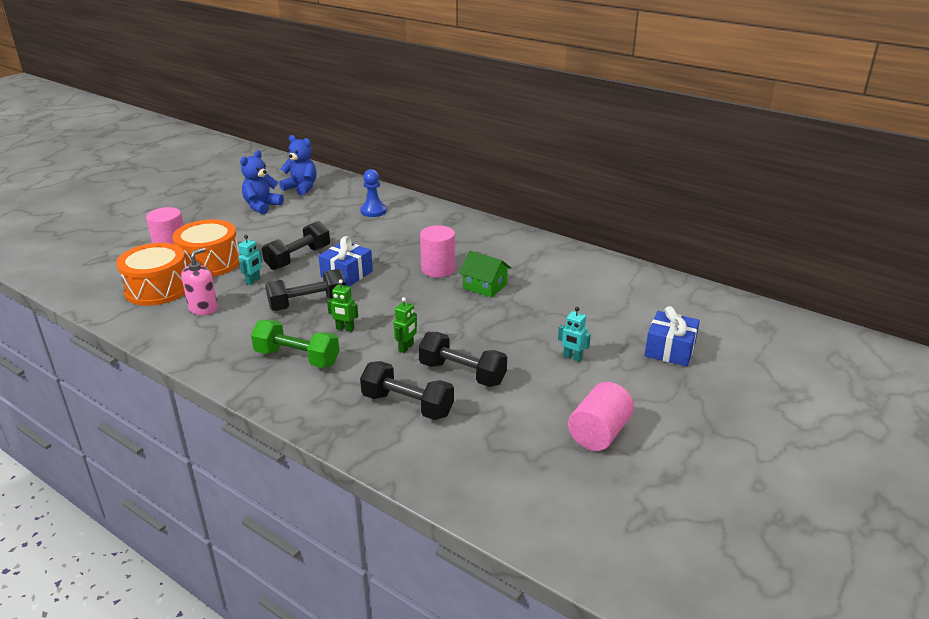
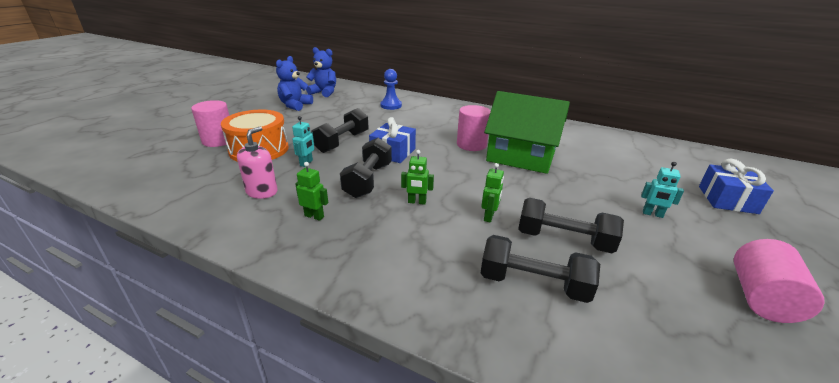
camera: 10 degrees left, 0 degrees up
(158, 289) = (209, 175): orange drum -> none
(245, 335) = (314, 216): none -> green robot
(297, 358) = (381, 237): green dumbbell -> none
(308, 304) = (368, 180): black dumbbell -> black dumbbell turned 45 degrees counterclockwise
(485, 286) = (521, 156): green house -> green house, size x1.95

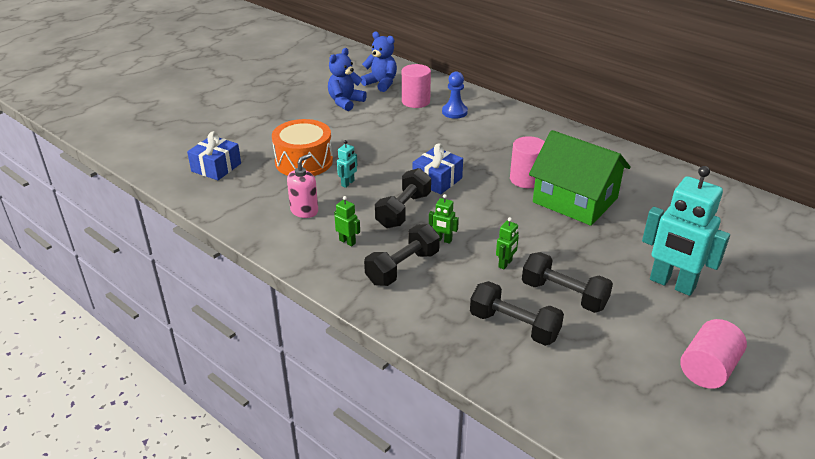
camera: 15 degrees right, 5 degrees up
(218, 140) = (265, 145): pink cylinder -> pink cylinder (415, 101)
(342, 142) = (388, 160): black dumbbell -> black dumbbell (402, 268)
(652, 214) = (672, 284): turquoise robot -> turquoise robot, size x2.33
(727, 200) = (770, 281): blue gift -> blue gift (216, 167)

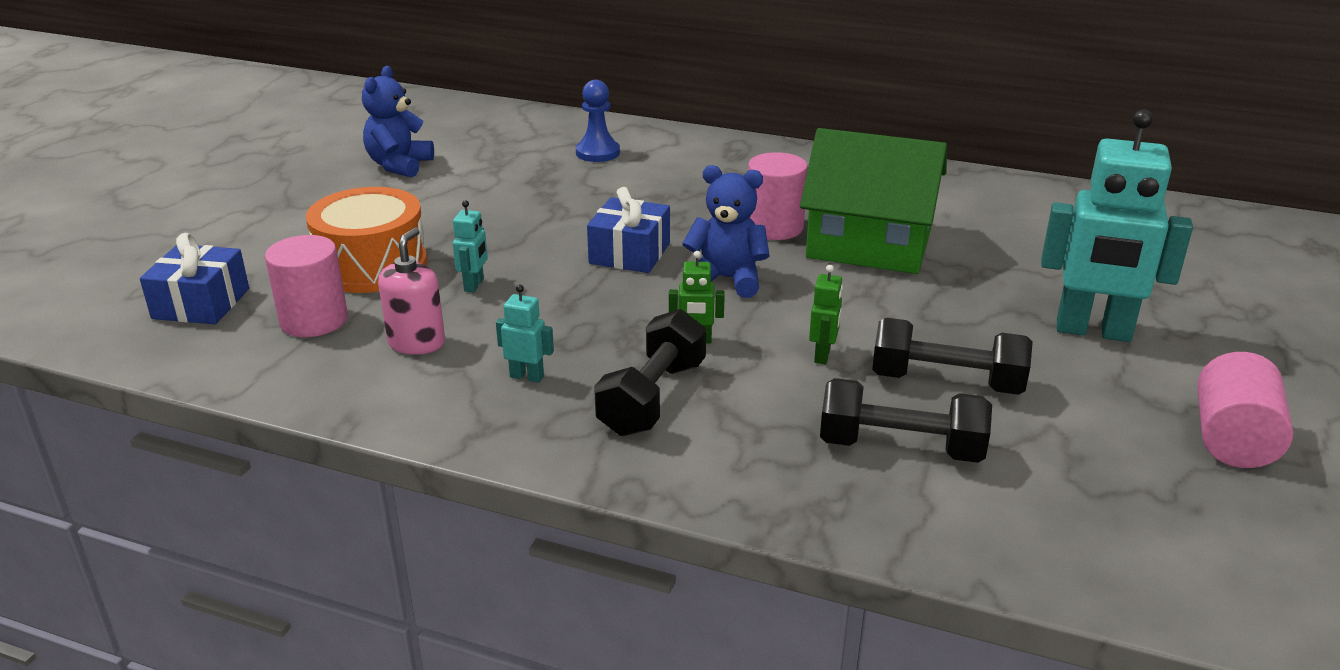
camera: 20 degrees left, 5 degrees down
(347, 241) = (527, 376): green robot -> turquoise robot
(381, 83) = (447, 131): blue teddy bear -> blue teddy bear (727, 279)
(403, 210) = (599, 309): black dumbbell -> none
(415, 101) = (523, 147): pink cylinder -> pink cylinder (314, 320)

